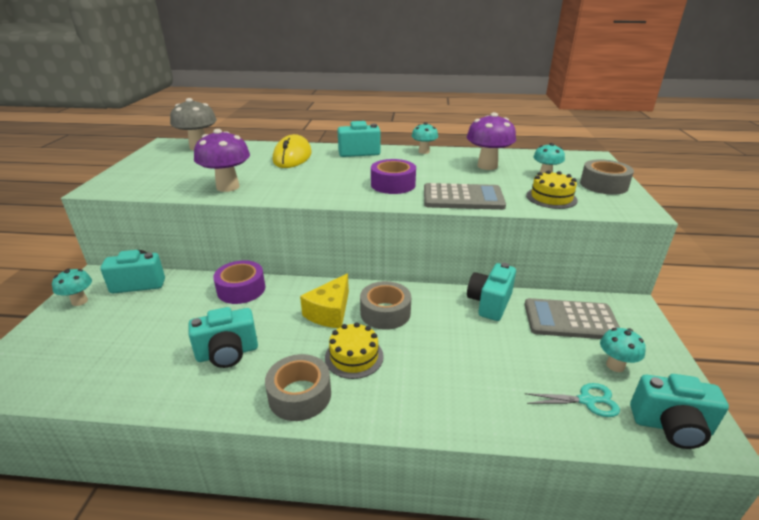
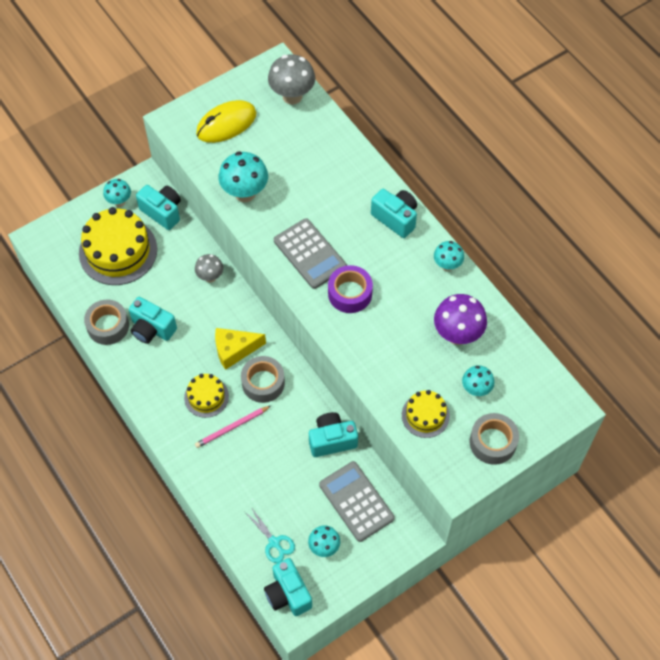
camera: 50 degrees right, 30 degrees up
(116, 329) = (118, 251): none -> yellow cake
(228, 187) = (245, 193): purple mushroom -> turquoise mushroom
(241, 289) = (210, 277): purple tape -> grey mushroom
(292, 157) = (338, 180): yellow mouse -> yellow mouse (226, 124)
(300, 395) = (155, 394): grey tape -> grey tape (108, 326)
(410, 357) = (232, 427): none -> pink pencil
(463, 198) = (368, 356): grey calculator -> grey calculator (310, 254)

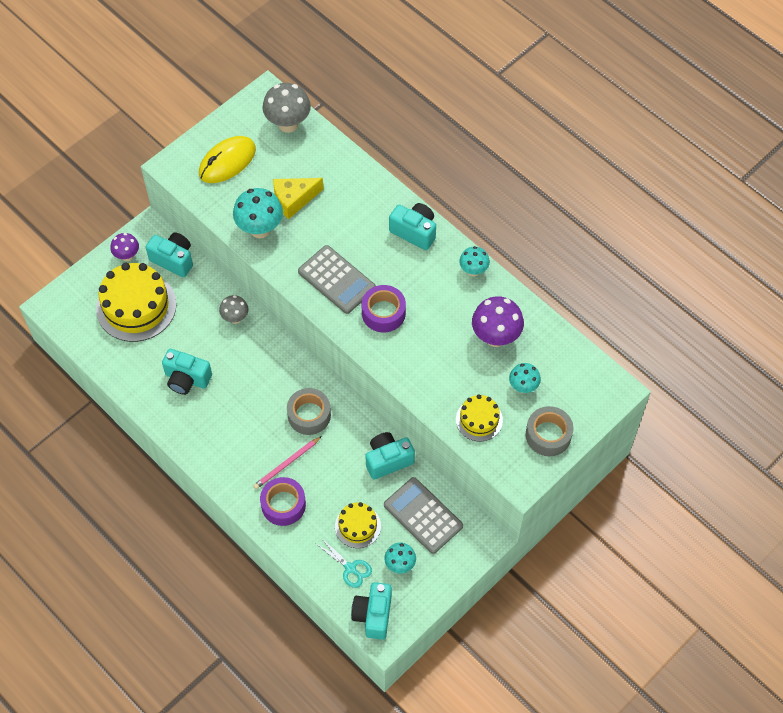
camera: 10 degrees left, 0 degrees up
(108, 326) = (141, 383): grey tape -> none
(119, 202) = (127, 256): turquoise mushroom -> purple mushroom
(206, 397) = (255, 438): yellow cake -> yellow cake (357, 526)
(221, 467) = (283, 505): none -> purple tape
(234, 350) = (274, 387): yellow cheese -> yellow cheese (294, 200)
(288, 594) = (373, 615): turquoise camera -> turquoise camera turned 45 degrees clockwise

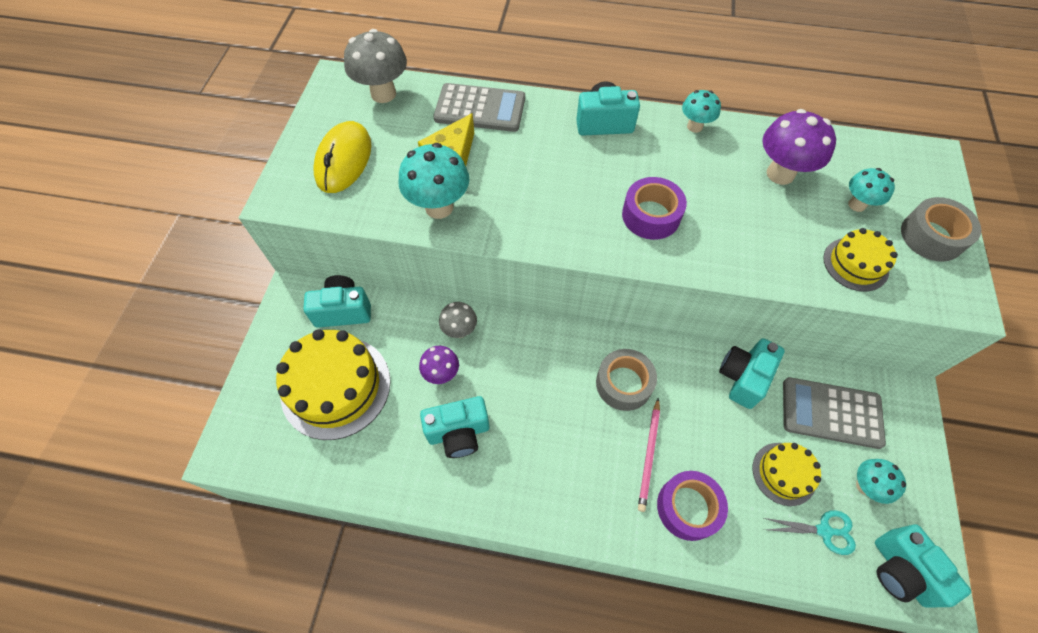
camera: 35 degrees left, 0 degrees up
(127, 256) = (285, 337): purple mushroom -> purple mushroom (442, 374)
(336, 280) = (570, 211): grey calculator -> grey calculator (480, 108)

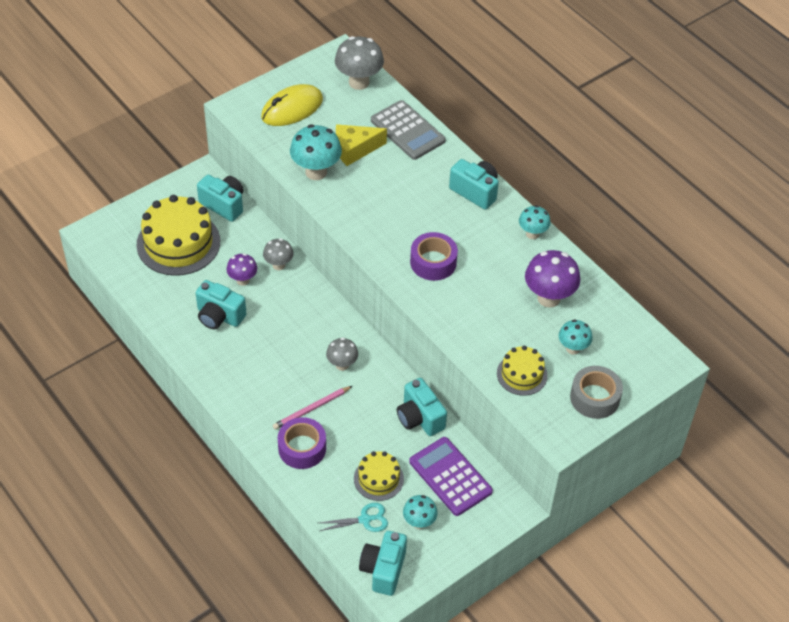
camera: 40 degrees right, 10 degrees down
(624, 384) = (342, 365): grey tape -> grey mushroom
(743, 378) = (419, 418): turquoise camera -> turquoise camera turned 105 degrees counterclockwise
(824, 531) = (365, 519): turquoise scissors -> turquoise scissors turned 60 degrees counterclockwise
(831, 413) = (450, 476): grey calculator -> purple calculator

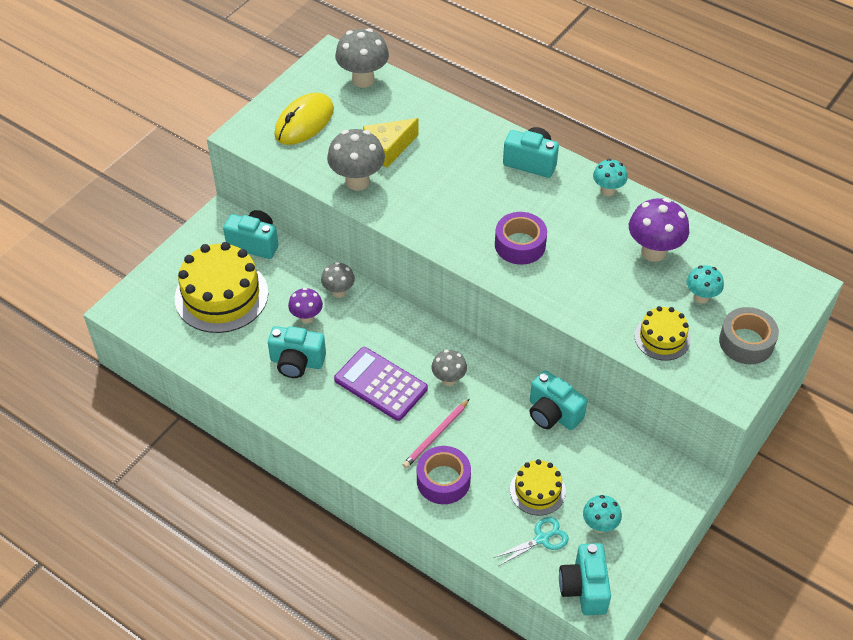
camera: 15 degrees left, 0 degrees up
(316, 172) = (357, 181): turquoise mushroom -> grey mushroom
(407, 131) = (434, 117): grey calculator -> none
(450, 476) = (610, 467): purple calculator -> purple calculator (380, 384)

